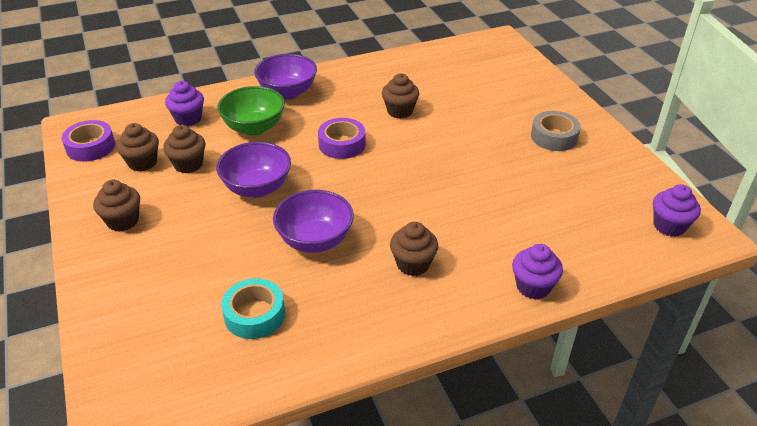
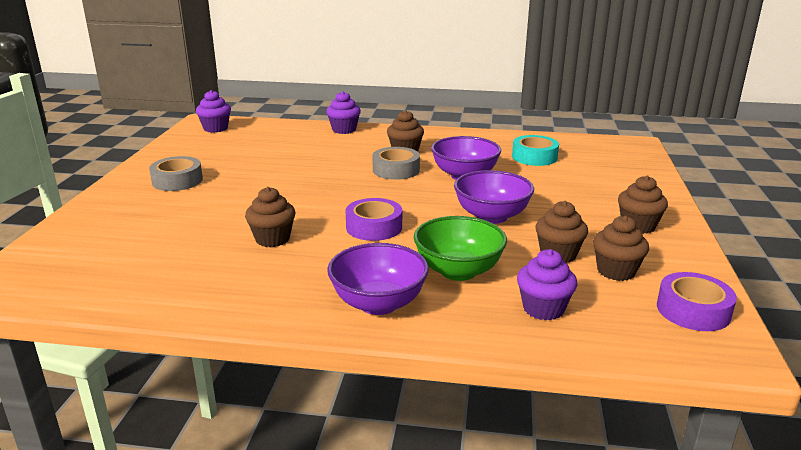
camera: 150 degrees left, 15 degrees down
(390, 223) = (396, 170): none -> grey tape

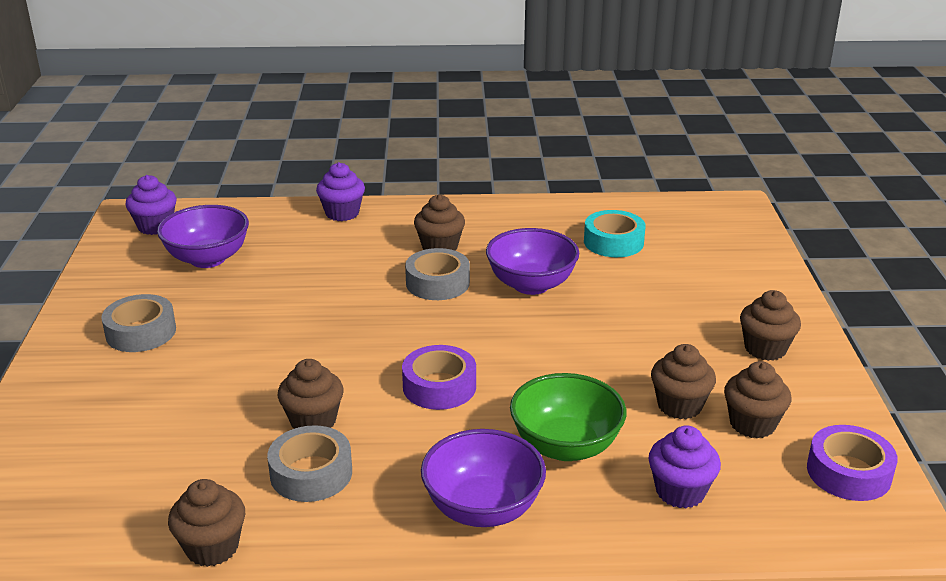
camera: 10 degrees left, 5 degrees up
(162, 306) = (212, 547): none -> brown cupcake
(257, 269) = (311, 473): none -> grey tape
(491, 216) = (583, 352): purple bowl -> purple bowl (208, 259)

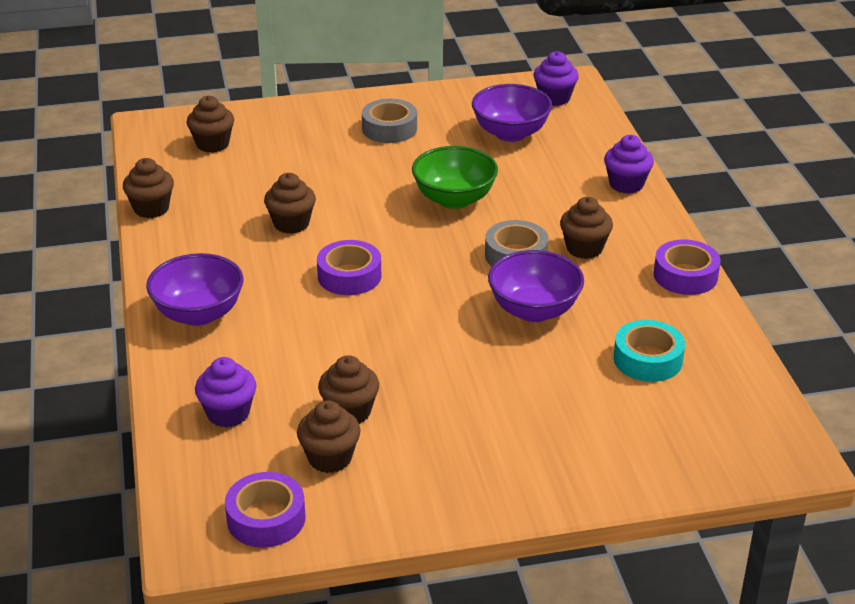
camera: 80 degrees right, 5 degrees up
(311, 473) = (230, 233): grey tape -> none
(498, 209) = (685, 275): none -> purple tape
(565, 446) = (280, 349): green bowl -> green bowl (454, 199)
(765, 349) = (462, 471): brown cupcake -> brown cupcake (212, 144)

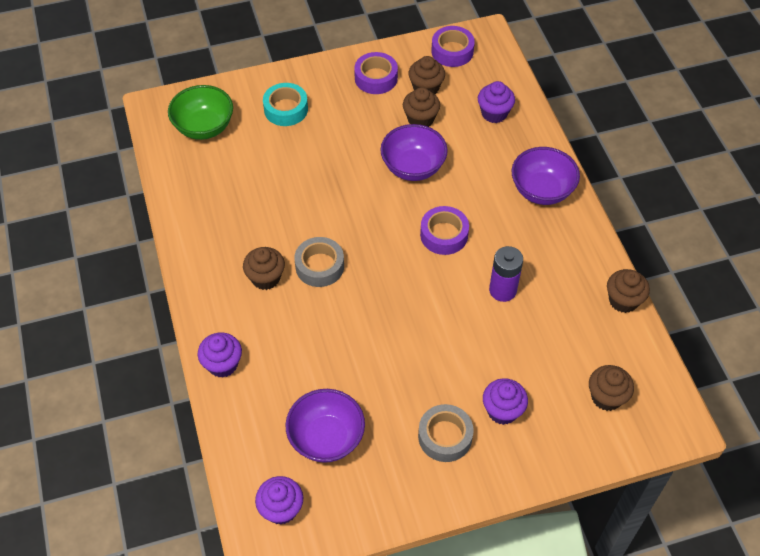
camera: 175 degrees right, 20 degrees up
(291, 224) = (502, 290): brown cupcake -> purple battery
(325, 141) = (502, 410): none -> purple cupcake
(454, 199) = (373, 332): green bowl -> green bowl (204, 127)
(534, 310) = (306, 210): purple bowl -> purple bowl (413, 167)
(647, 359) = (231, 172): turquoise tape -> turquoise tape (286, 109)
(685, 275) = (191, 253): purple tape -> purple tape (376, 78)

